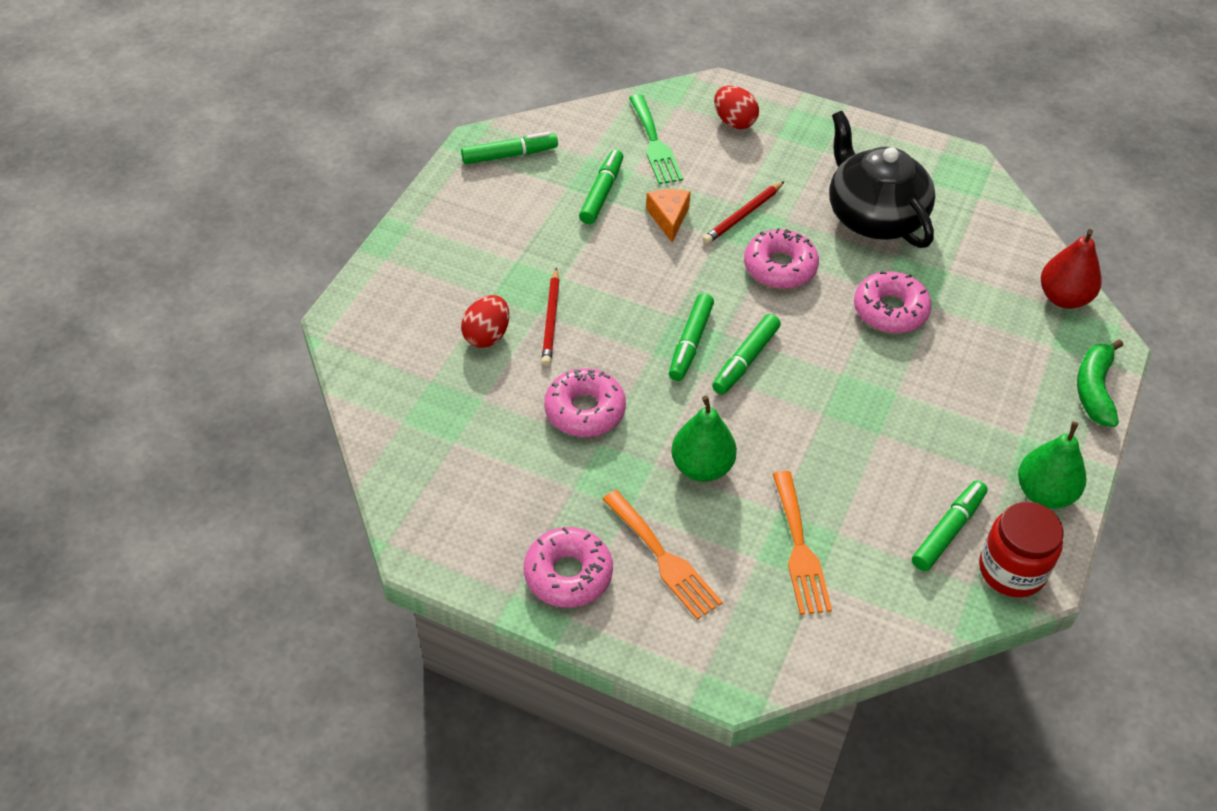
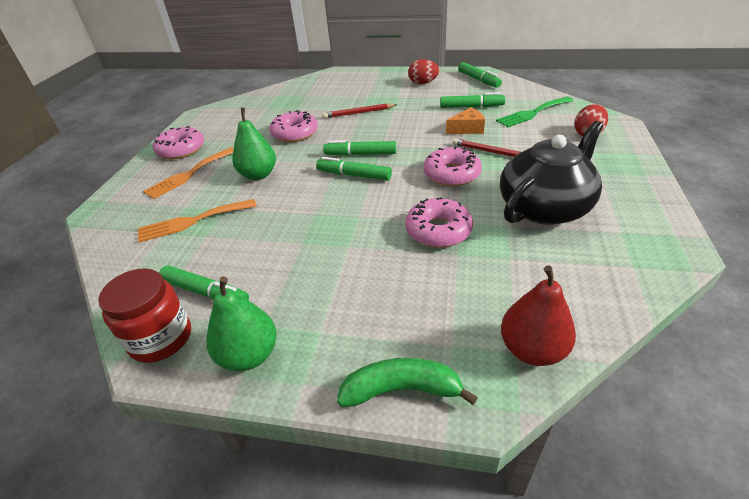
camera: 80 degrees right, 10 degrees down
(487, 336) = (339, 101): red egg -> red egg (423, 83)

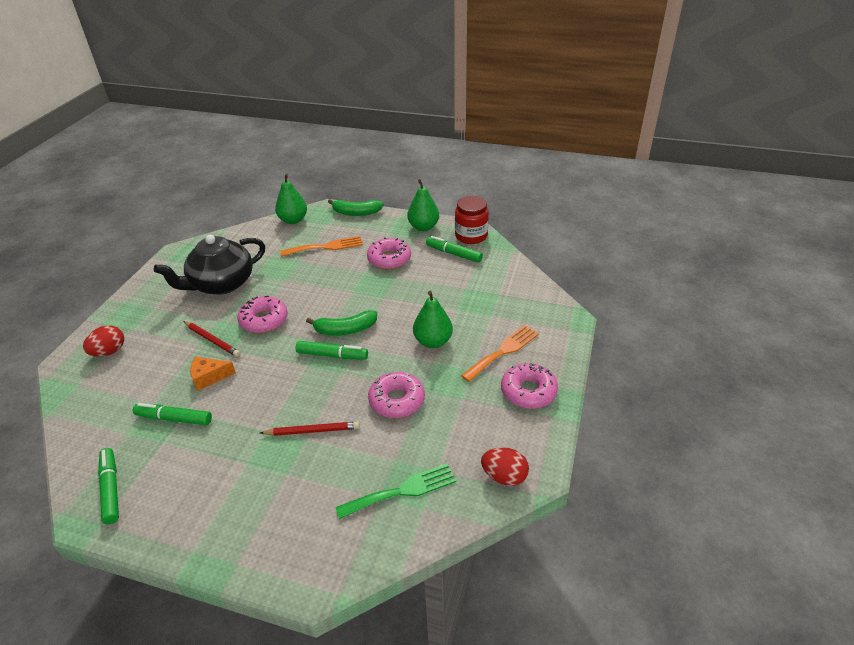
camera: 175 degrees left, 0 degrees up
(192, 221) = (480, 300): orange fork -> orange fork (326, 247)
(354, 175) = (345, 330): green marker -> green banana
(423, 83) = (192, 497): red egg -> red egg (504, 476)
(438, 230) = (302, 275): pink donut -> pink donut (389, 259)
(532, 113) = (122, 393): green fork -> green fork (402, 491)
(532, 349) = (293, 220): red pear -> green pear

